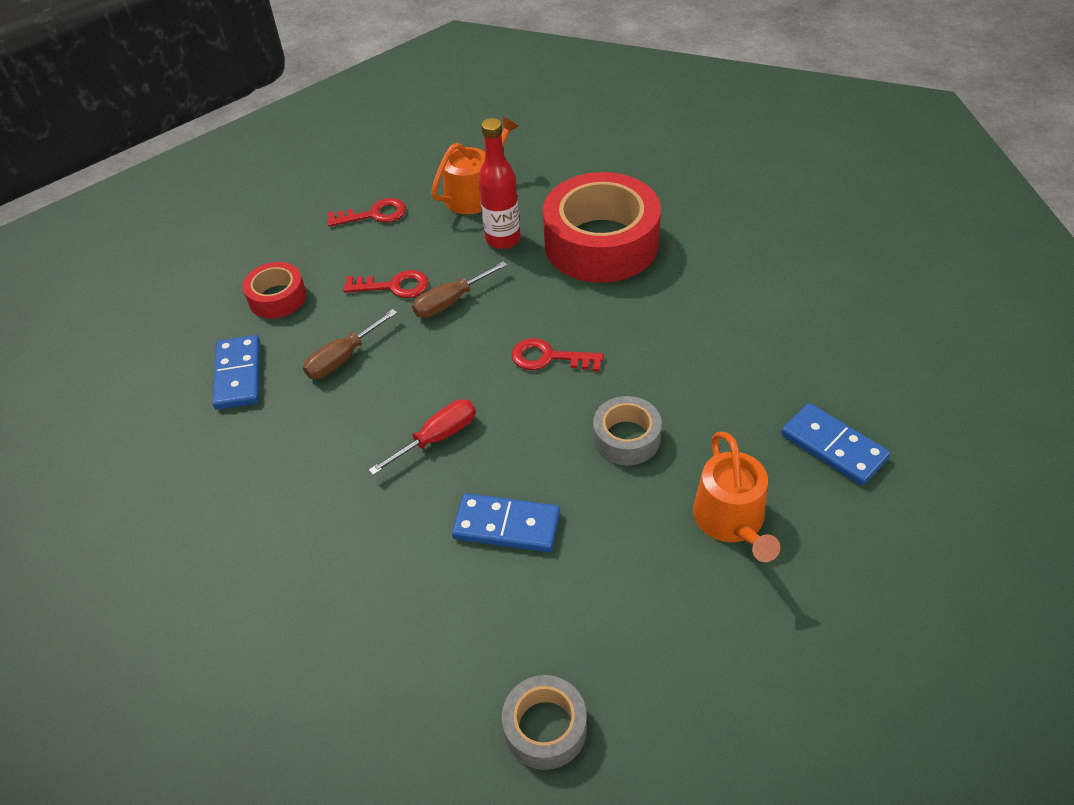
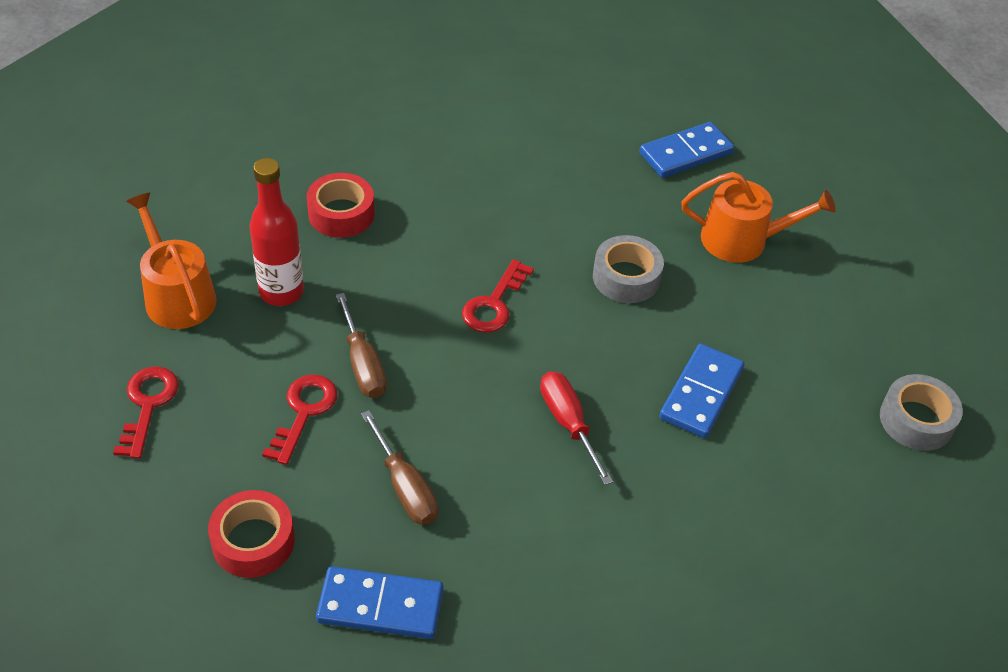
camera: 80 degrees left, 0 degrees up
(601, 243) = (341, 214): red tape -> red tape, size x0.49

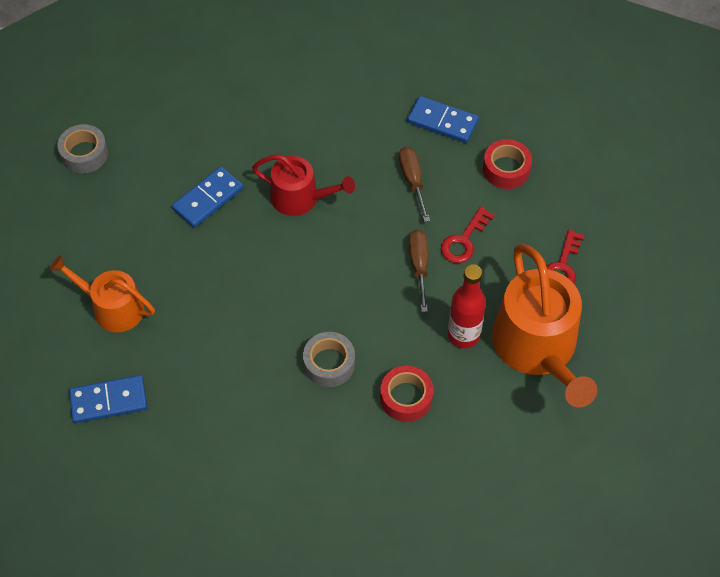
camera: 160 degrees left, 10 degrees up
(176, 295) = (538, 348): orange watering can -> orange watering can, size x1.68
(494, 303) = (316, 293): red key -> none
(568, 423) = (300, 198): red screwdriver -> red watering can
(626, 277) = (214, 294): grey tape -> grey tape (329, 363)

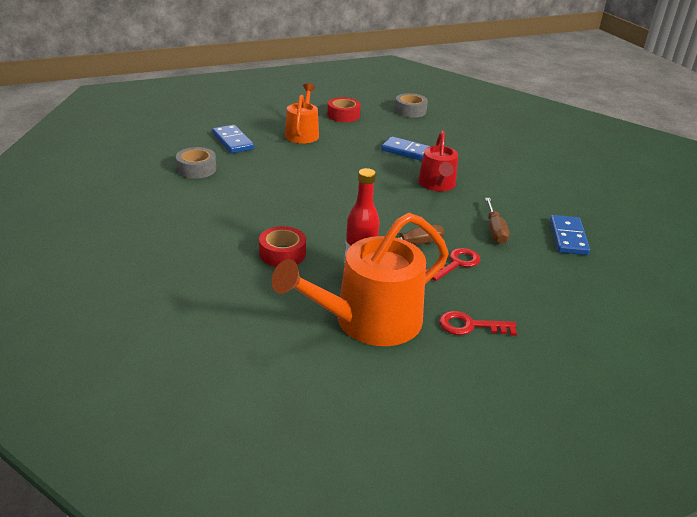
camera: 70 degrees right, 25 degrees down
(329, 363) = (298, 214): grey tape -> grey tape (196, 169)
(412, 181) = (495, 230): brown screwdriver -> brown screwdriver turned 120 degrees clockwise
(464, 240) = (456, 264): red key -> red key turned 120 degrees clockwise
(506, 169) = (551, 278): red tape -> red tape (343, 115)

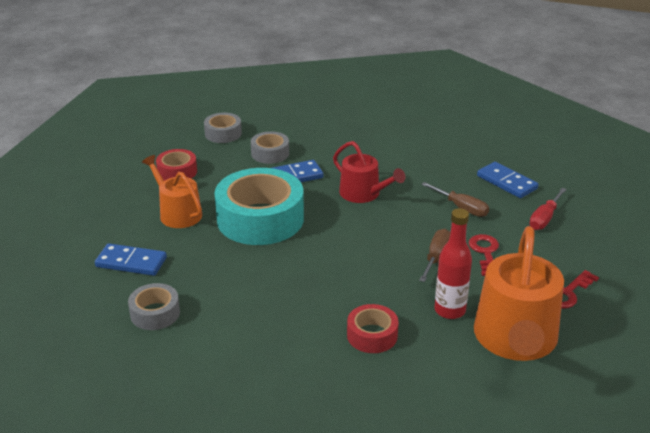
camera: 45 degrees left, 0 degrees up
(342, 161) = (260, 219): none -> turquoise tape
(419, 134) = (270, 153): none -> grey tape
(553, 275) = (544, 218): none -> red screwdriver

